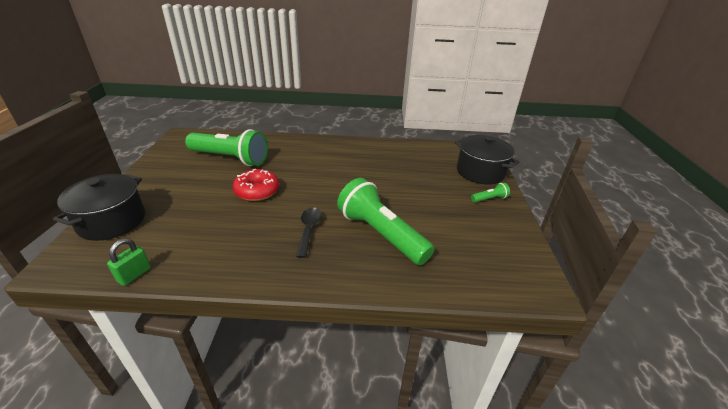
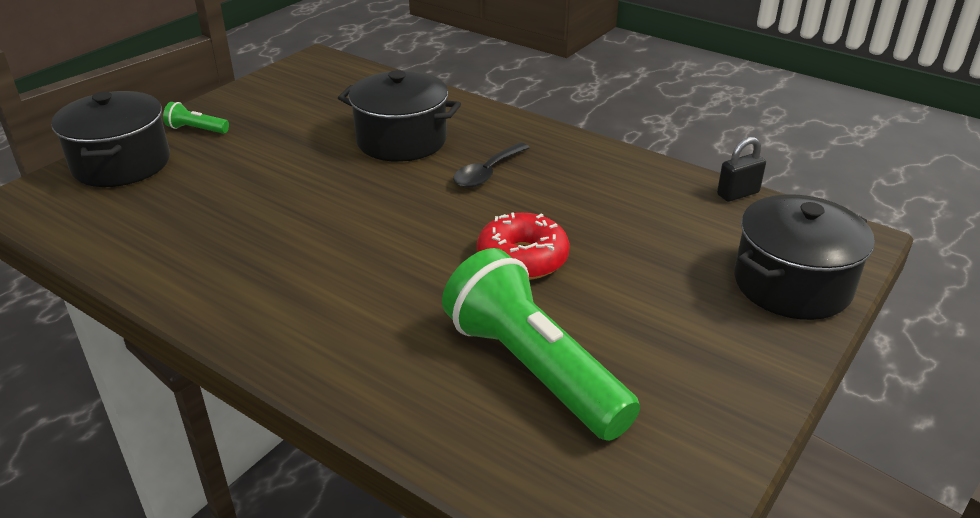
camera: 145 degrees left, 0 degrees up
(134, 275) = (738, 194): green padlock -> black padlock
(381, 234) = (401, 140): green flashlight -> black pot

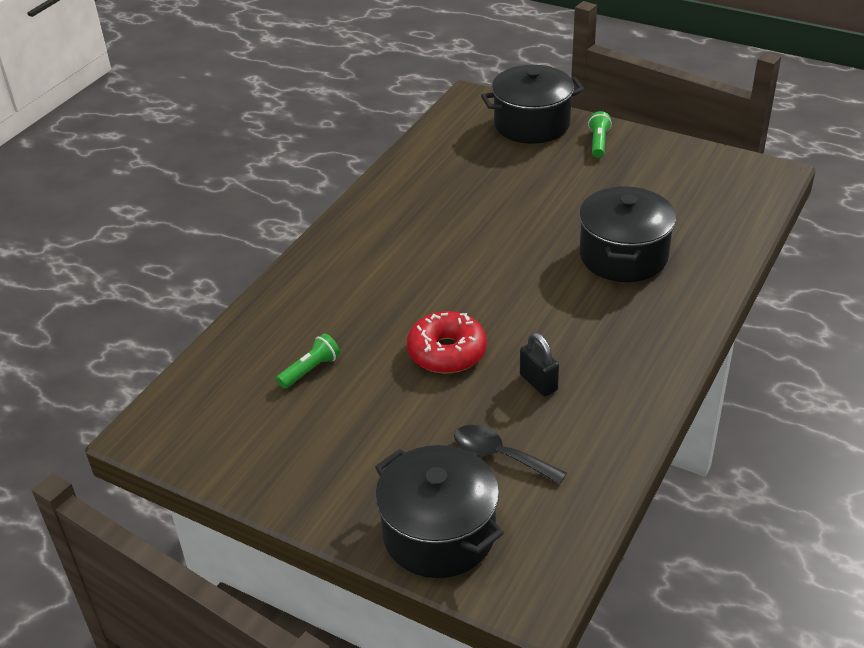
camera: 85 degrees right, 5 degrees up
(487, 173) = (581, 317): black spoon -> black spoon (500, 455)
(533, 369) = (311, 370): green flashlight -> green flashlight, size x0.41
(738, 194) = (597, 503): black padlock -> black padlock (538, 382)

